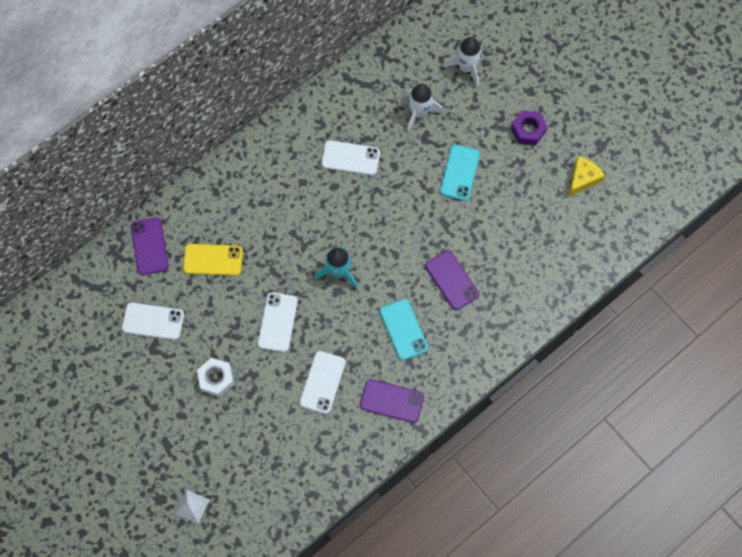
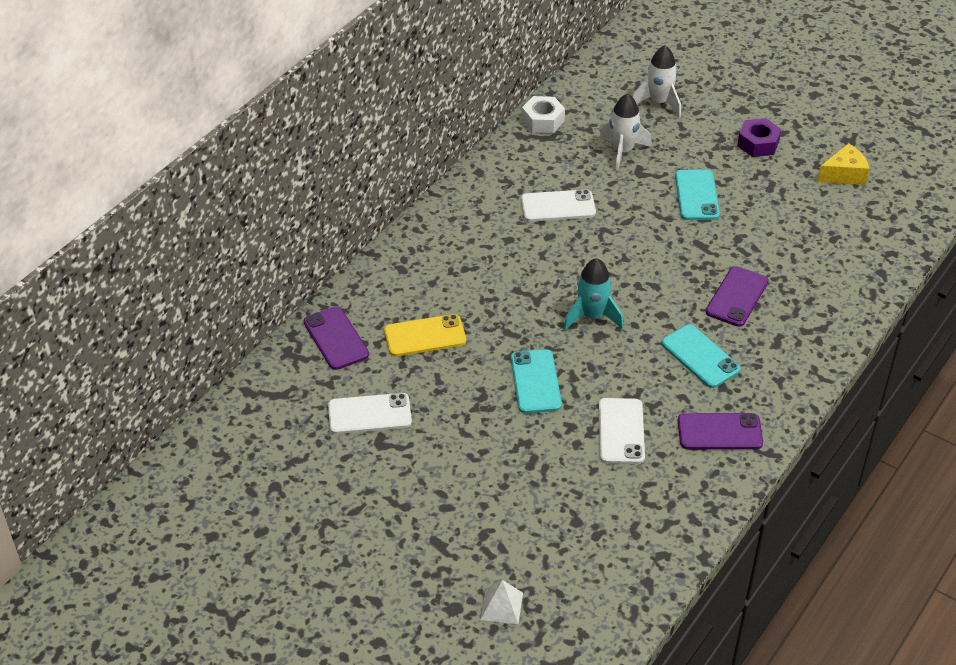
camera: 15 degrees left, 25 degrees down
(216, 379) = (478, 457): white nut -> white nut (543, 120)
(278, 322) = (535, 382): white phone -> turquoise phone
(452, 280) = (737, 297): purple phone -> purple phone turned 75 degrees clockwise
(582, 179) = (844, 174): yellow cheese -> yellow cheese turned 45 degrees clockwise

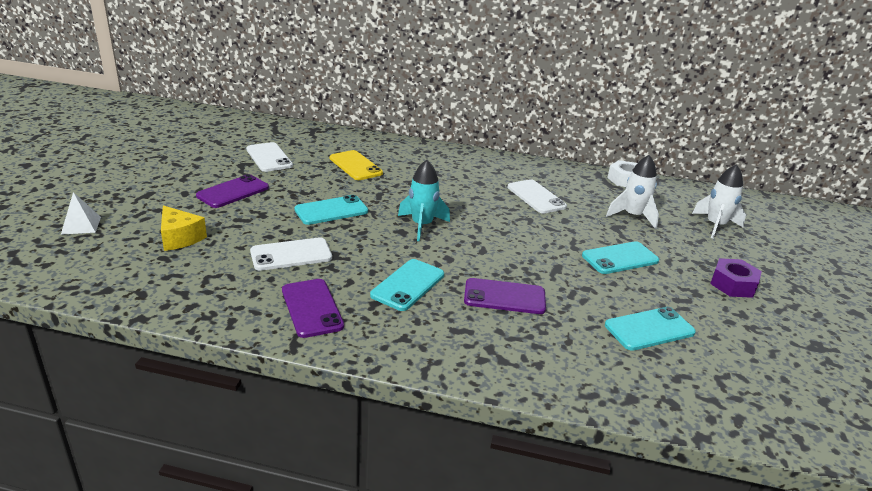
camera: 65 degrees right, 15 degrees down
(336, 338) = (335, 140): purple phone -> purple phone (233, 192)
(805, 225) = (649, 329): none -> turquoise phone
(844, 174) = (760, 349): yellow cheese -> yellow cheese (180, 238)

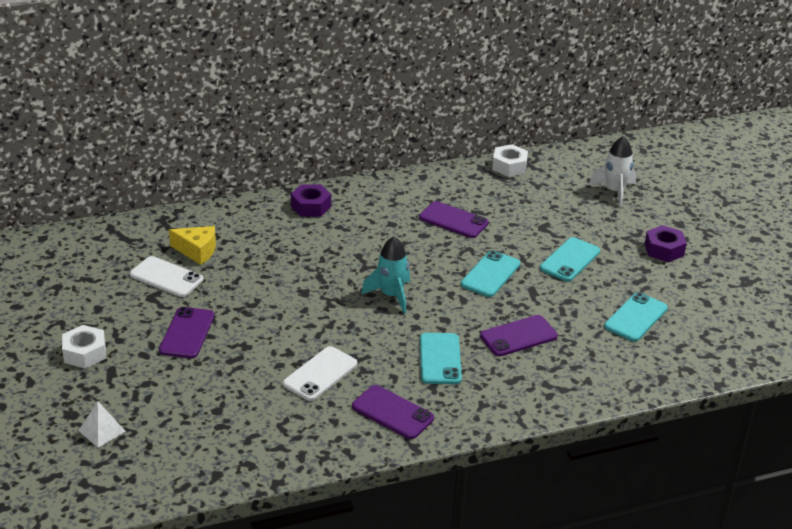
camera: 30 degrees left, 5 degrees up
(149, 177) = (85, 353): none -> white nut
(180, 238) = (207, 402): yellow cheese -> yellow cheese (197, 251)
(331, 211) = (299, 314): turquoise phone -> turquoise phone (490, 274)
(355, 166) = (260, 251): yellow phone -> none
(428, 154) = (311, 206): none -> purple nut
(536, 197) = (453, 220): white phone -> purple phone
(632, 216) = (546, 209): white rocket -> none

